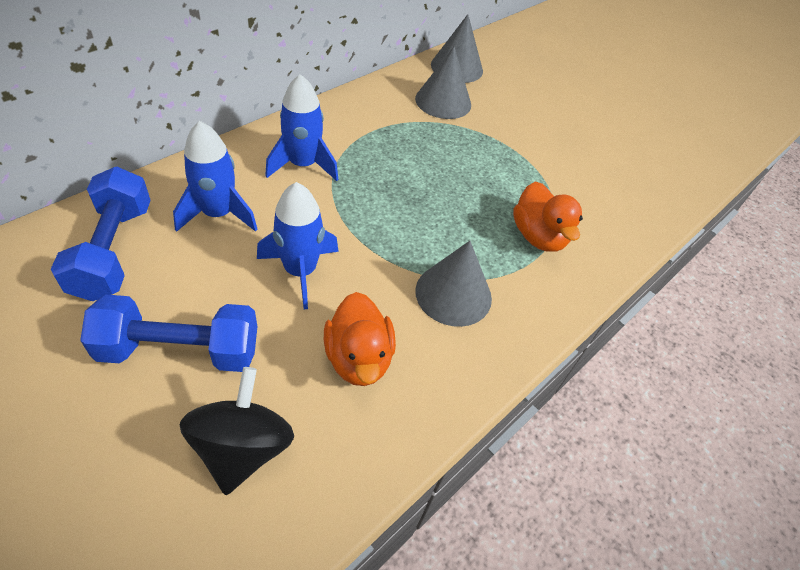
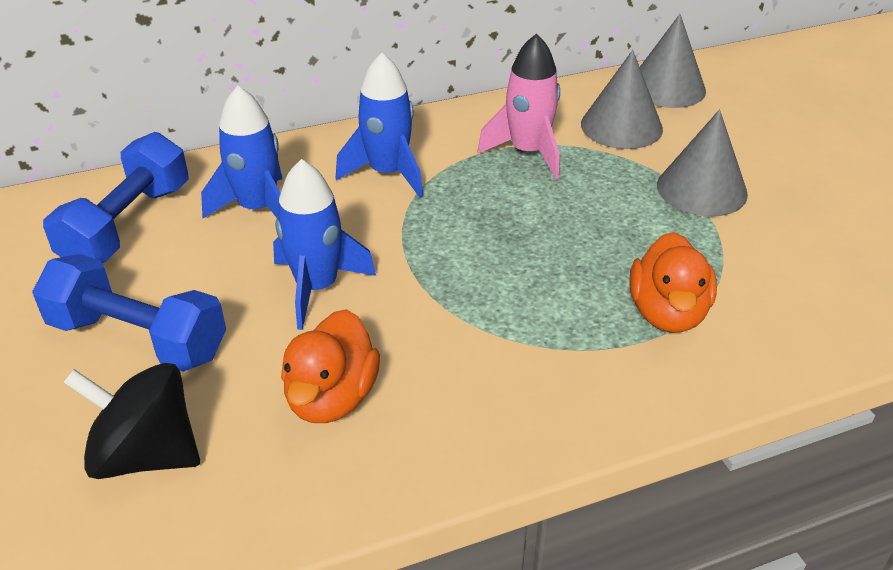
camera: 30 degrees right, 10 degrees down
(243, 448) = (146, 454): black spinning top -> black spinning top turned 105 degrees counterclockwise
(393, 131) = (528, 152): none -> pink rocket
(453, 294) = (499, 356): grey cone -> grey cone (701, 189)

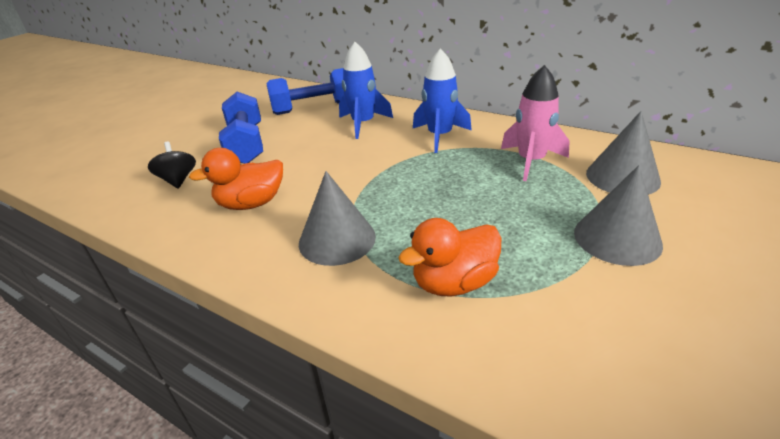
camera: 55 degrees right, 5 degrees down
(146, 454) = (178, 180): black spinning top -> black spinning top, size x0.66
(317, 287) = (326, 162): blue rocket -> none
(666, 88) = (705, 173): grey cone -> grey cone (337, 239)

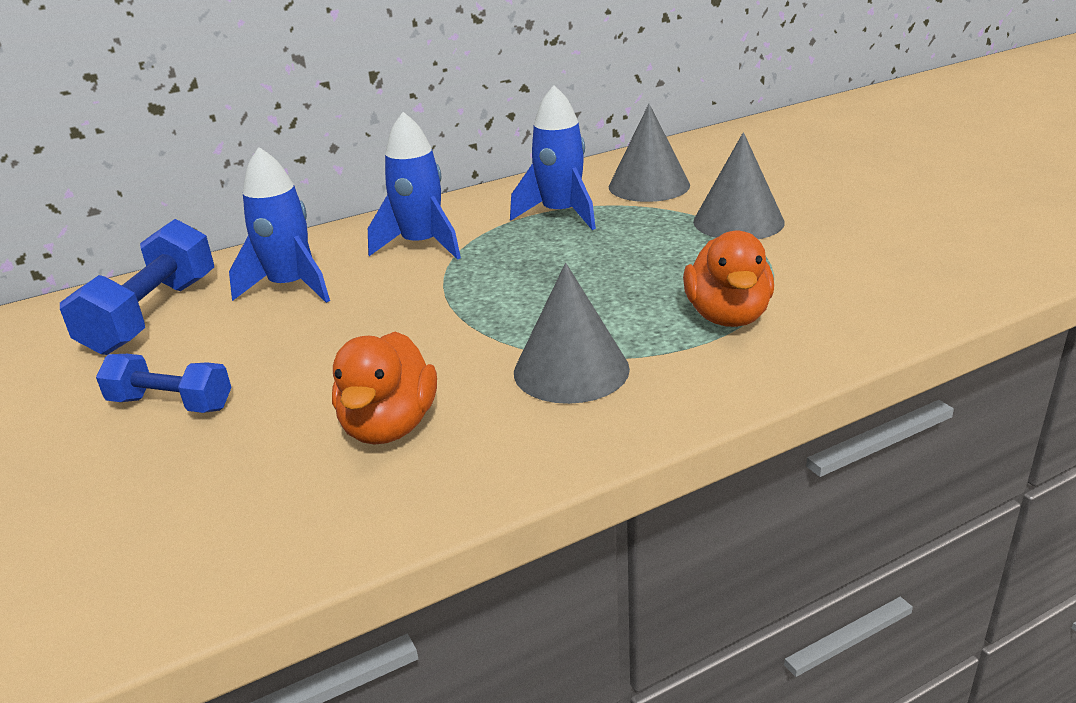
camera: 60 degrees left, 5 degrees down
(178, 180) = (188, 500): black spinning top -> none
(246, 144) = (171, 404): blue dumbbell -> blue dumbbell, size x0.63
(531, 161) = (560, 214): pink rocket -> blue rocket

